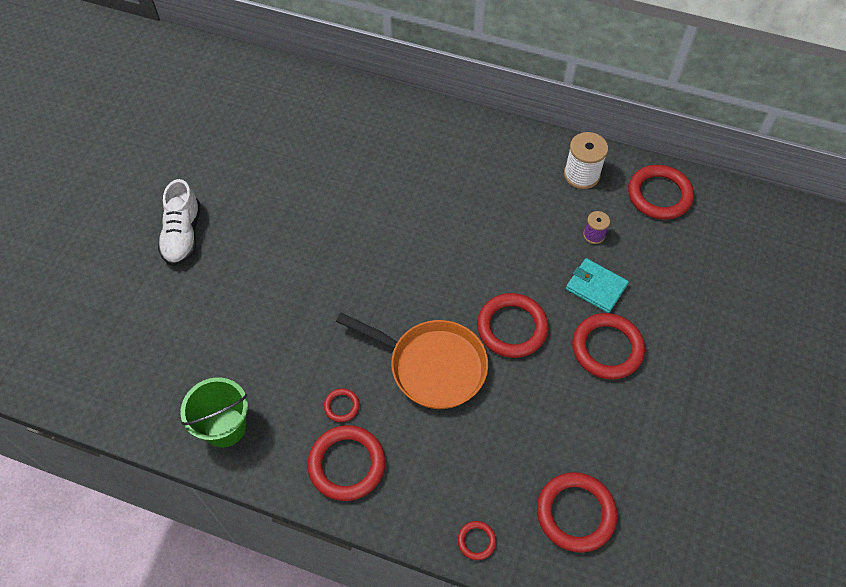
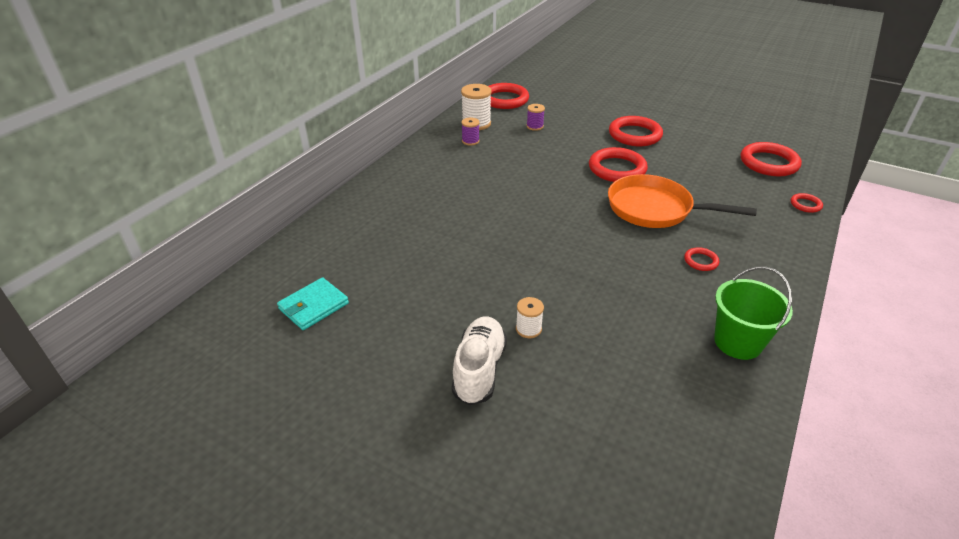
camera: 80 degrees left, 20 degrees down
(183, 235) = (479, 369): white shoe -> white shoe turned 90 degrees counterclockwise
(230, 263) = (528, 329): none -> white spool
(347, 464) = (759, 263): red ring -> none
(432, 366) = (654, 209): orange pan -> orange pan turned 105 degrees counterclockwise
(537, 176) = (470, 141): none -> purple spool
(596, 287) = (582, 132): turquoise wallet -> turquoise wallet (313, 306)

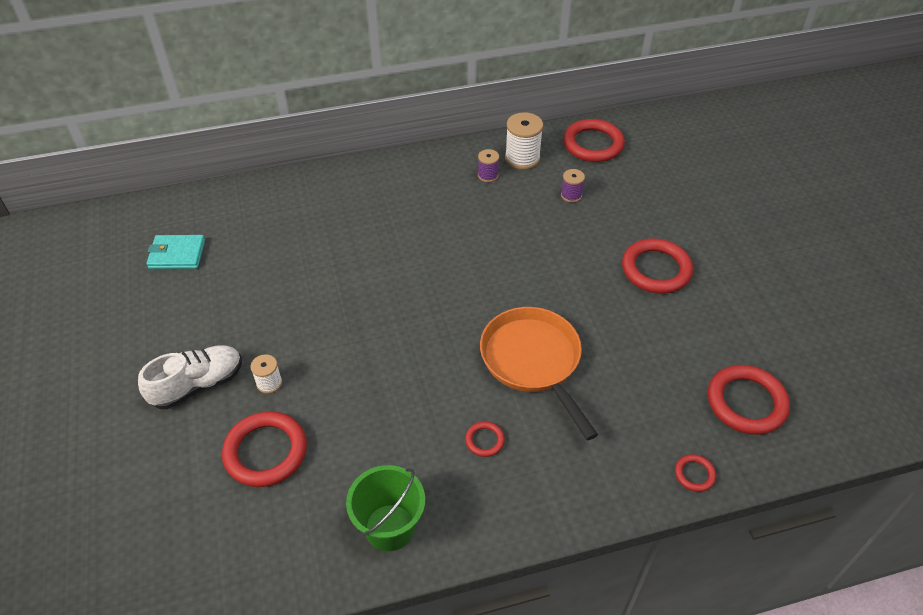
camera: 45 degrees right, 10 degrees up
(617, 169) = (571, 295): red ring -> red ring (265, 452)

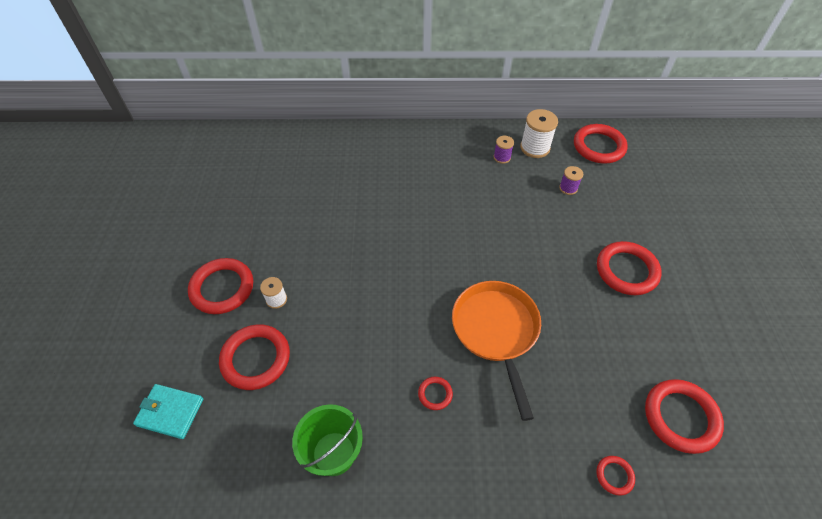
camera: 15 degrees right, 5 degrees up
(177, 254) = (241, 176): turquoise wallet -> turquoise wallet (170, 412)
(198, 385) = (222, 288): white shoe -> red ring

